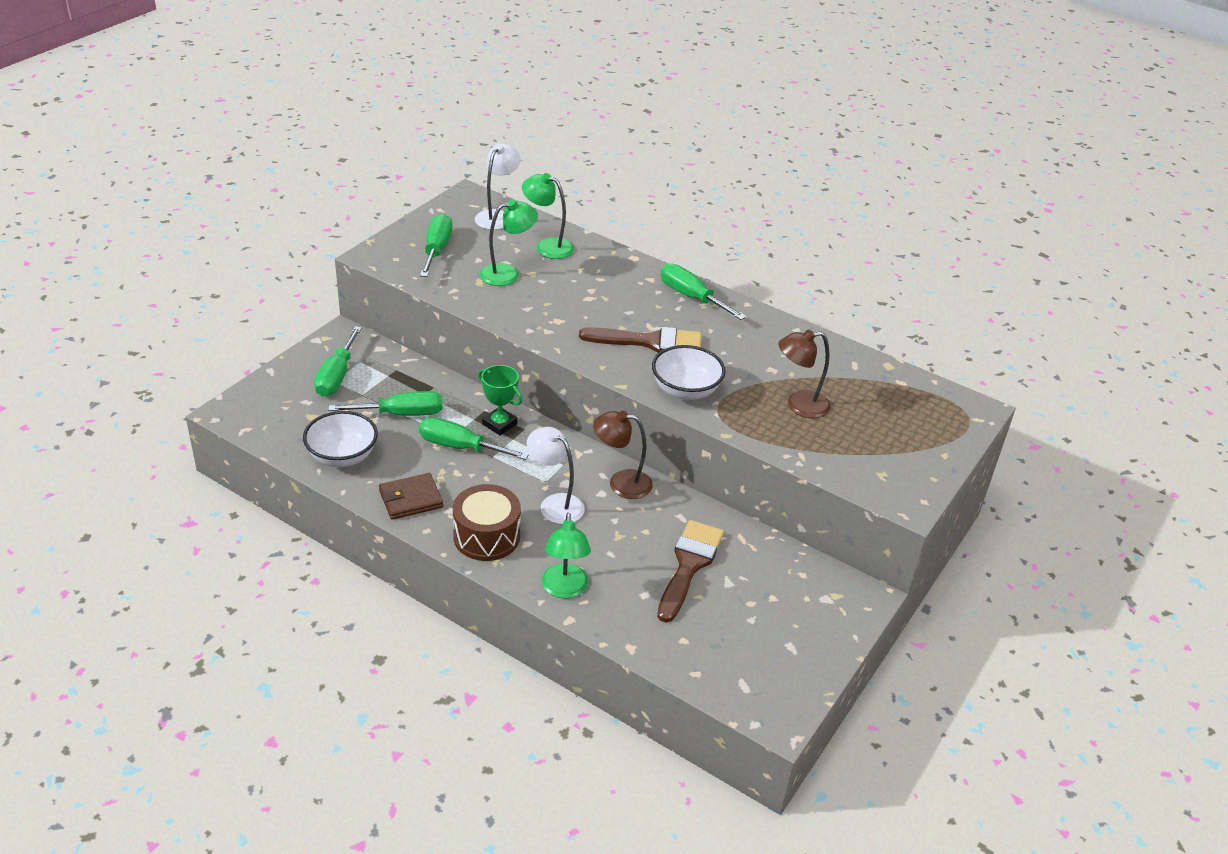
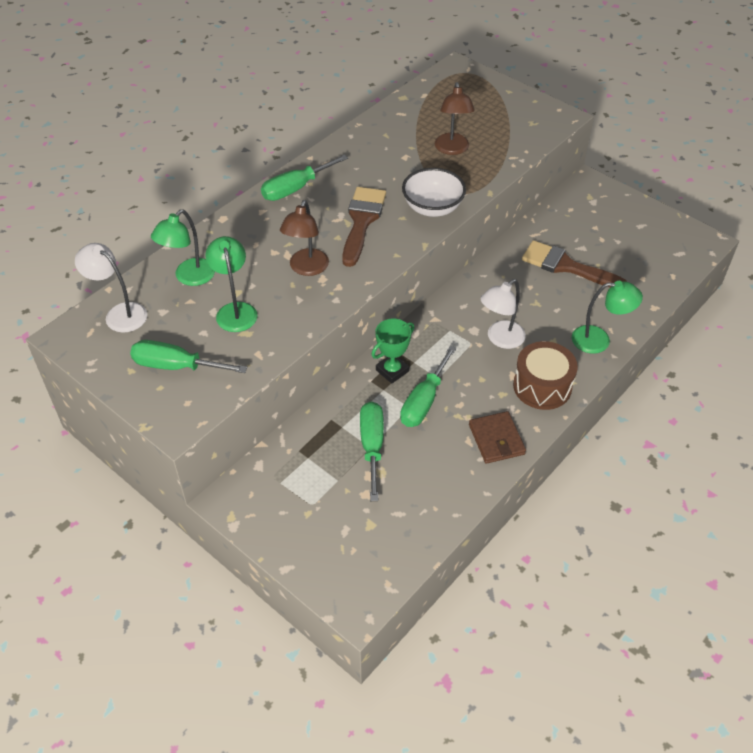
camera: 80 degrees left, 10 degrees up
(336, 376) = (303, 503): green screwdriver -> none
(342, 456) = (435, 495): white bowl -> none
(621, 483) = (473, 295): brown lamp -> brown lamp (306, 268)

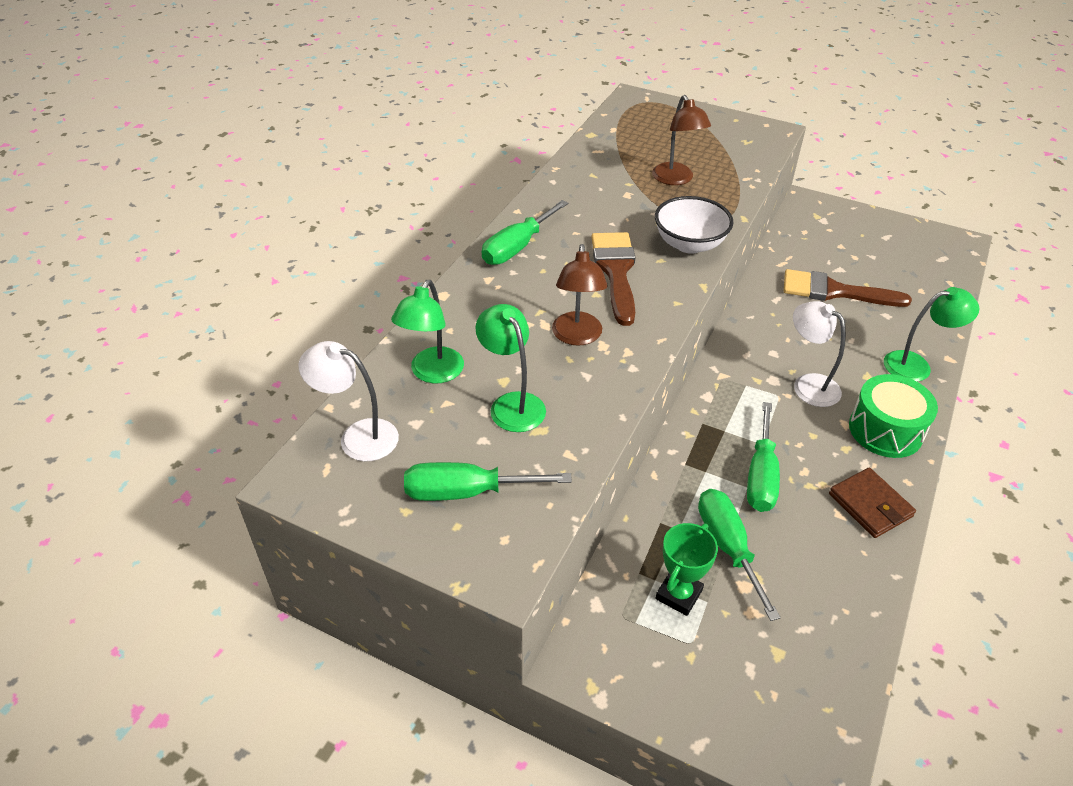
camera: 15 degrees left, 5 degrees down
(392, 370) = (704, 446): green trophy -> green trophy (678, 594)
(500, 339) = (808, 384): white lamp -> white lamp turned 105 degrees clockwise
(542, 386) = (885, 430): brown drum -> green drum

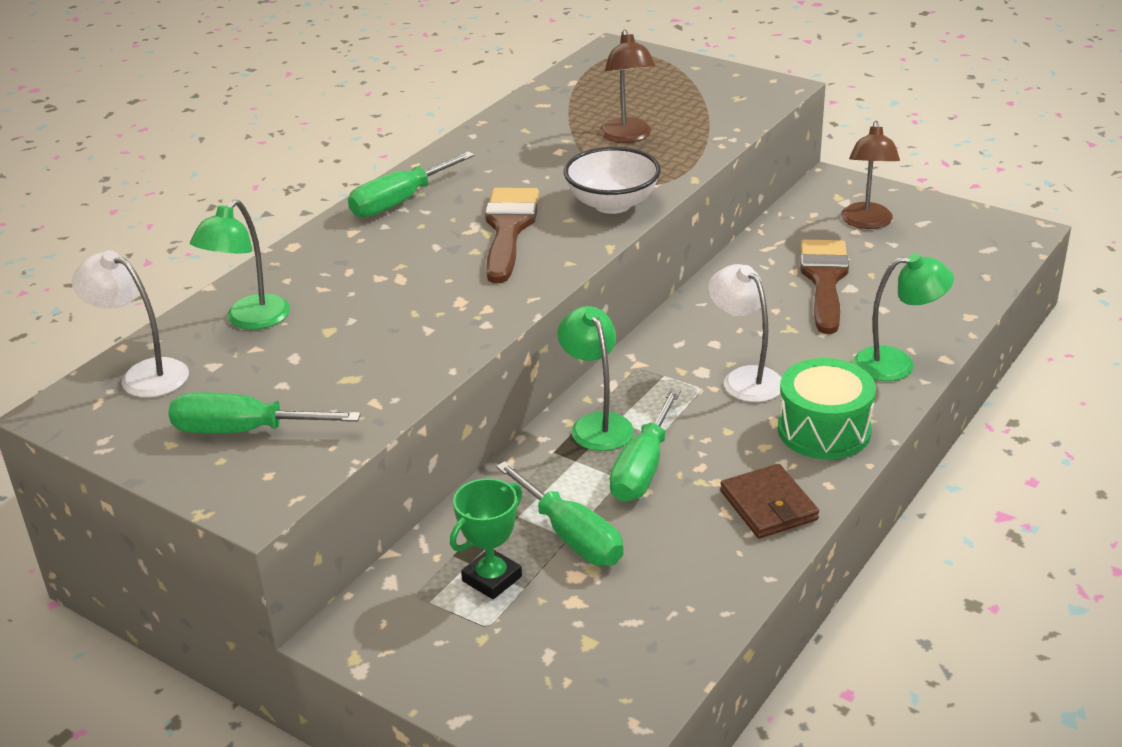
camera: 10 degrees right, 10 degrees down
(512, 404) = (329, 352): green lamp -> green lamp (597, 424)
(577, 337) = (433, 292): brown lamp -> brown lamp (867, 222)
(728, 546) = (571, 536): green screwdriver -> green screwdriver turned 150 degrees clockwise
(835, 291) = (824, 280): brown brush -> brown brush turned 75 degrees clockwise

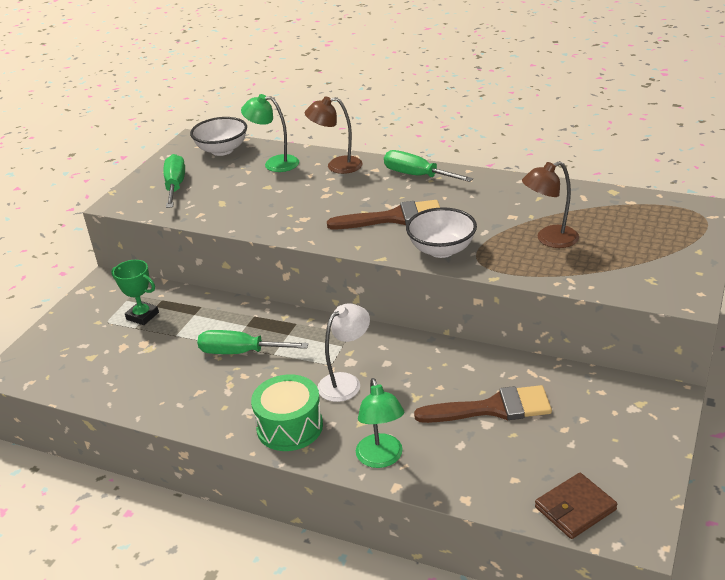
camera: 80 degrees right, 0 degrees up
(143, 375) = (222, 150): white lamp -> white bowl
(571, 536) = (177, 336): green screwdriver -> none
(597, 424) = (283, 327): green lamp -> none
(768, 505) = (206, 409): brown wallet -> brown wallet (575, 508)
(867, 222) = (601, 425): brown lamp -> brown lamp (337, 166)

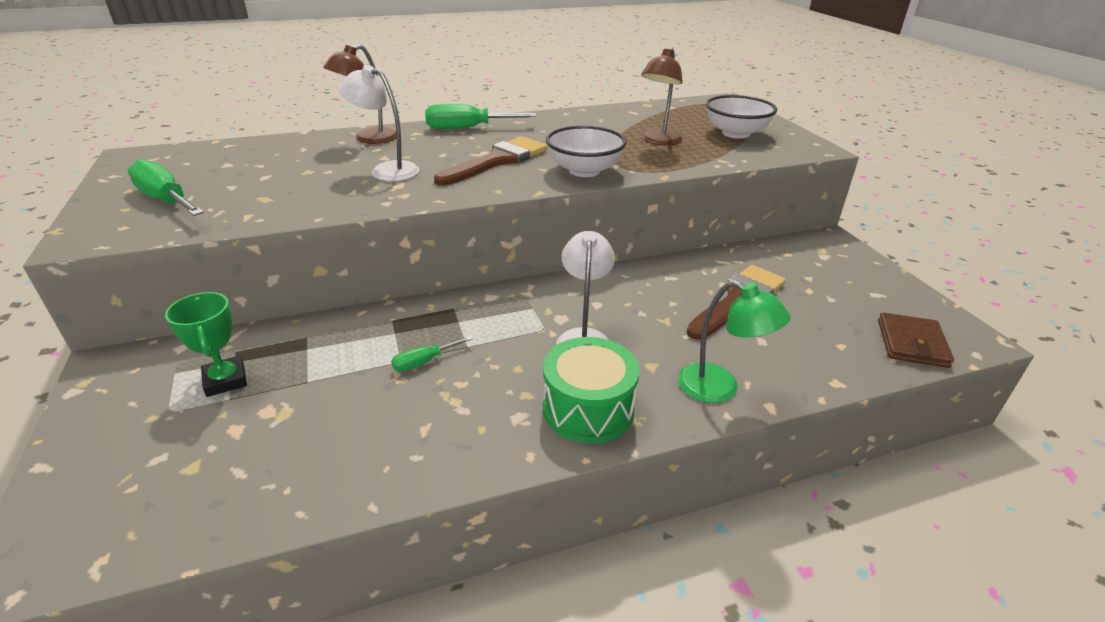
camera: 45 degrees left, 0 degrees up
(142, 316) = (225, 380): green trophy -> green trophy turned 75 degrees clockwise
(222, 150) = (193, 156): white bowl -> white bowl (735, 133)
(240, 352) = (423, 362): green screwdriver -> green screwdriver, size x0.54
(274, 163) = (286, 152): green lamp -> none
(313, 202) = (387, 170): none -> white lamp

